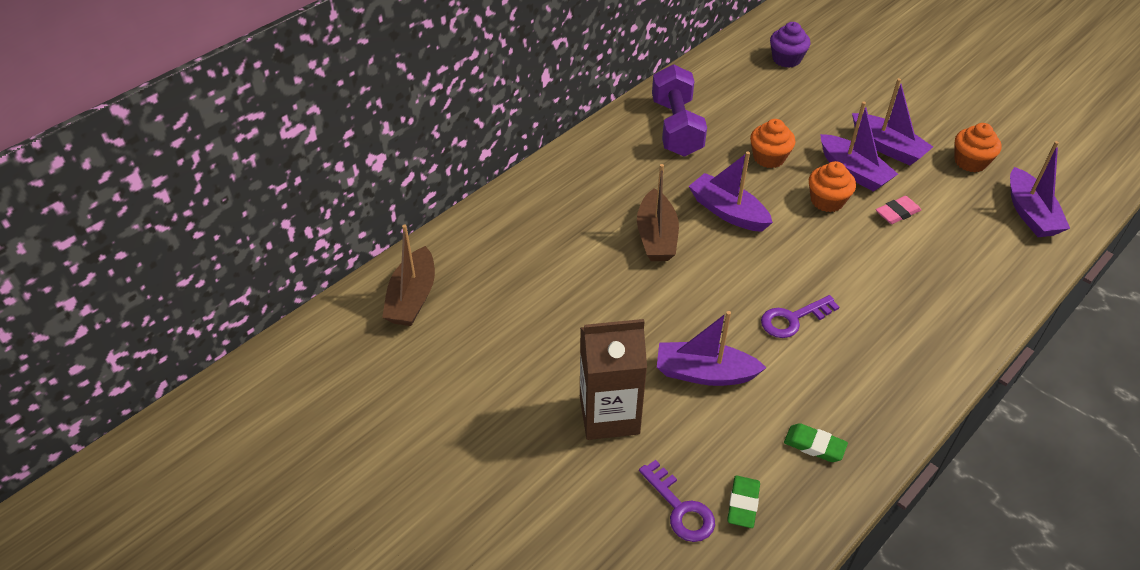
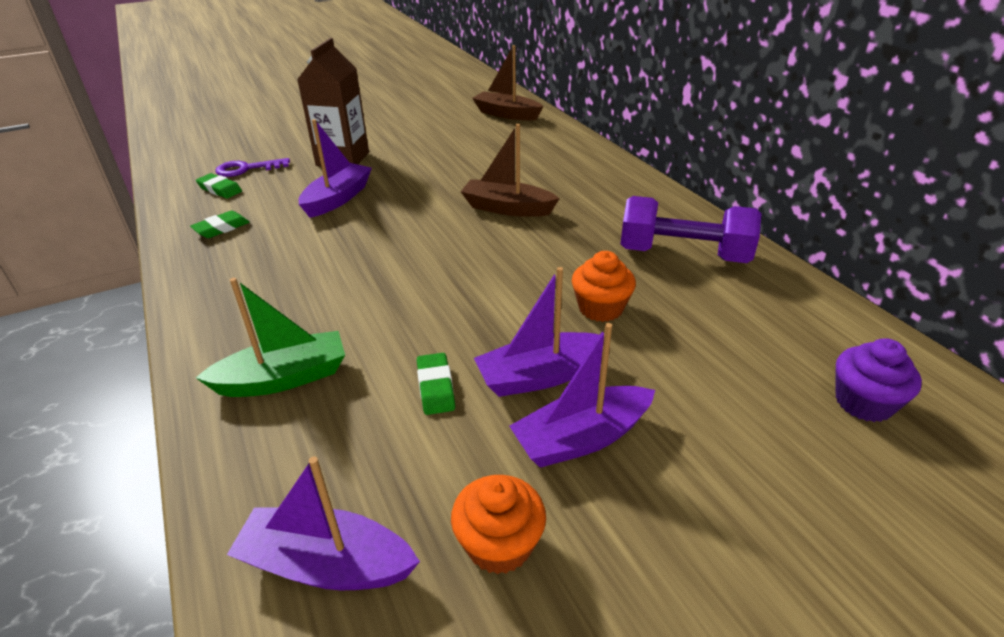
camera: 110 degrees right, 10 degrees down
(728, 212) = (518, 254): purple boat -> none
(793, 319) = (347, 254): purple key -> none
(827, 201) = (495, 331): orange cupcake -> none
(897, 213) = (435, 387): pink eraser -> green eraser
(947, 288) = (283, 378): none -> green boat

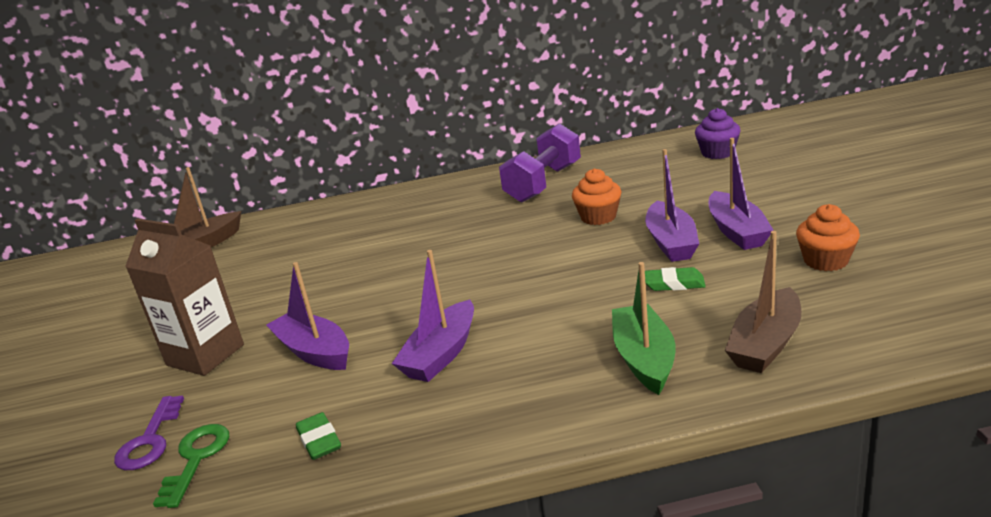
camera: 70 degrees left, 10 degrees down
(220, 189) = (196, 459): green eraser -> green key
(327, 564) = (847, 321): purple boat -> purple boat (441, 354)
(507, 208) = (419, 249): brown boat -> brown boat (765, 344)

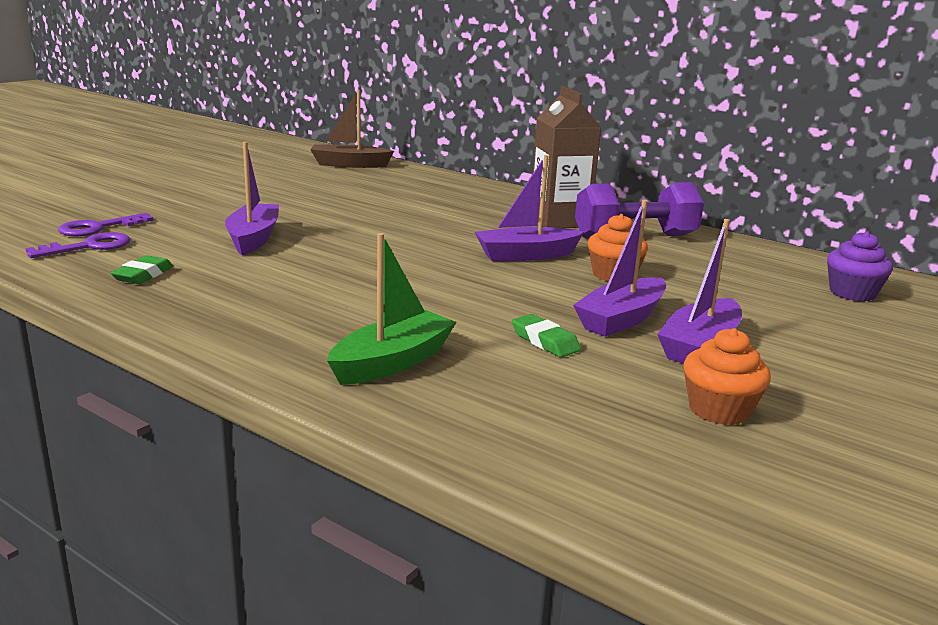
camera: 40 degrees right, 5 degrees down
(196, 459) = (88, 247): green key -> purple key
(205, 355) = (212, 210): brown carton -> brown carton (559, 221)
(441, 354) = (300, 280): purple boat -> purple boat (526, 255)
(765, 344) = (495, 416): brown boat -> none

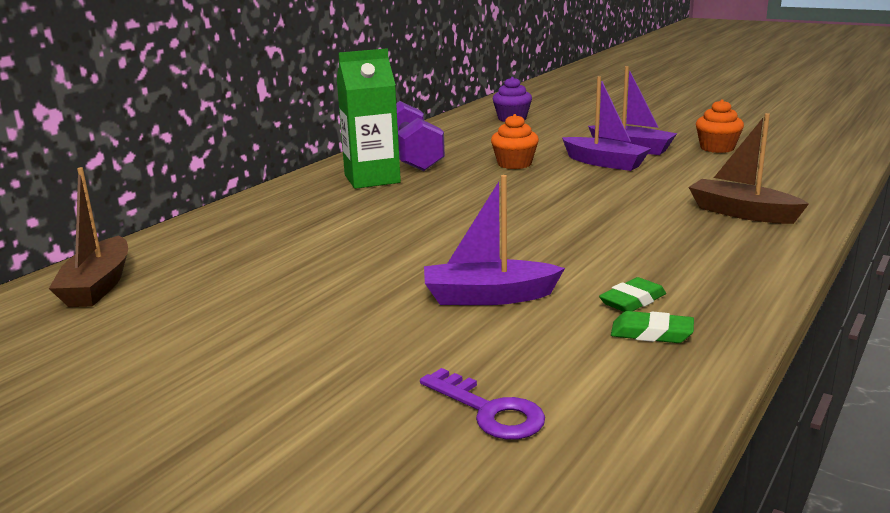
camera: 90 degrees left, 0 degrees up
(88, 247) = (578, 394): purple key -> none
(392, 362) = (742, 213): green boat -> brown boat
(526, 255) = (481, 187): purple boat -> none
(545, 341) = (662, 179): green eraser -> green eraser (632, 301)
(559, 221) = (372, 179): brown carton -> green carton

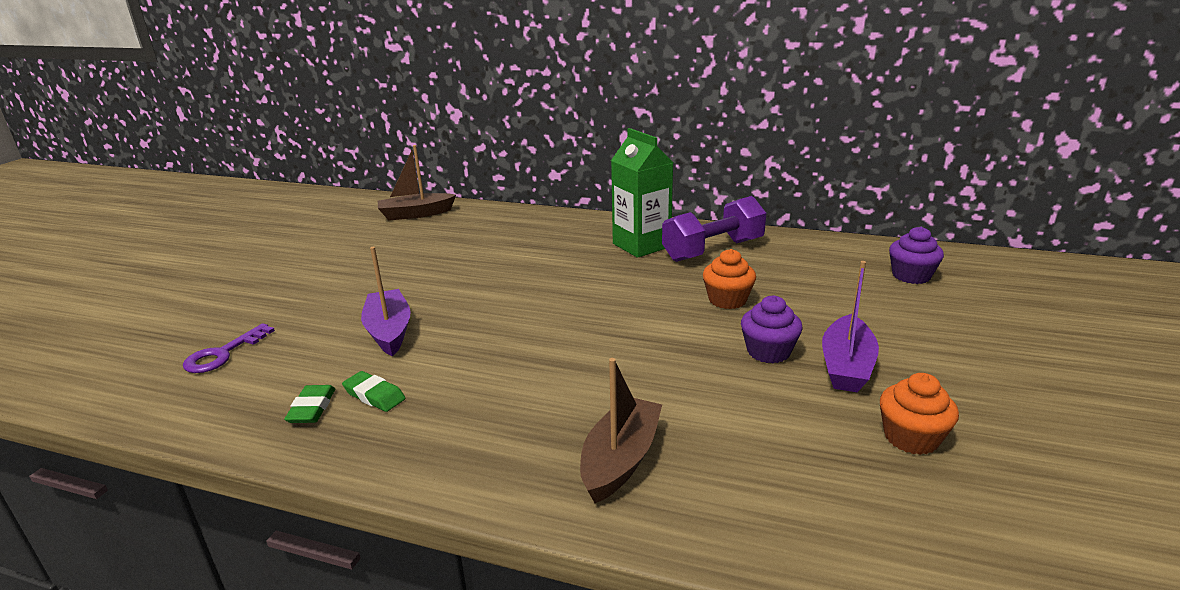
camera: 75 degrees right, 5 degrees up
(604, 163) = (768, 351): purple boat -> purple cupcake

